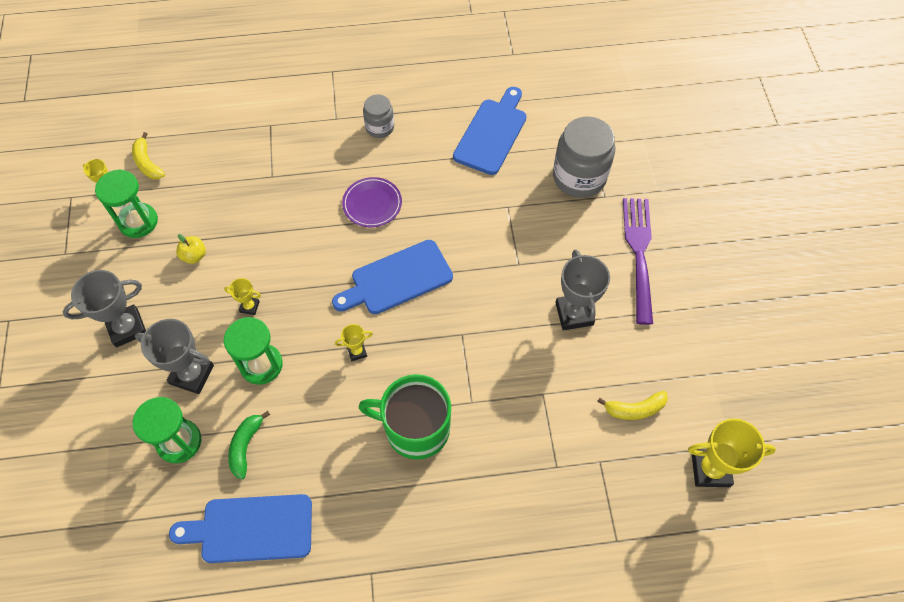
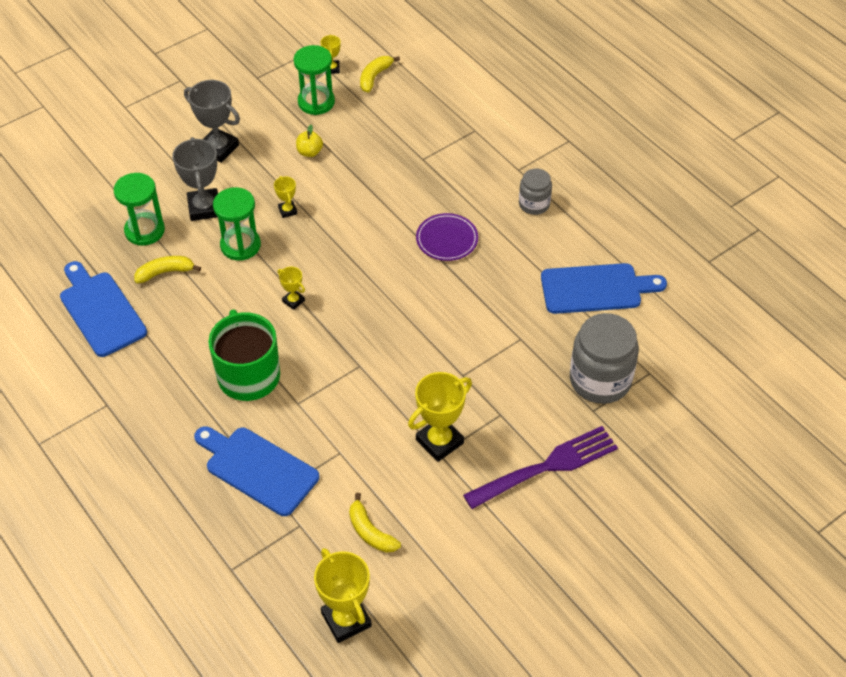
camera: 60 degrees right, 10 degrees down
(245, 446) = (165, 272): green banana -> yellow banana
(397, 279) = (383, 294): blue cutting board -> blue cutting board (258, 469)
(574, 314) = (439, 441): grey trophy -> yellow trophy

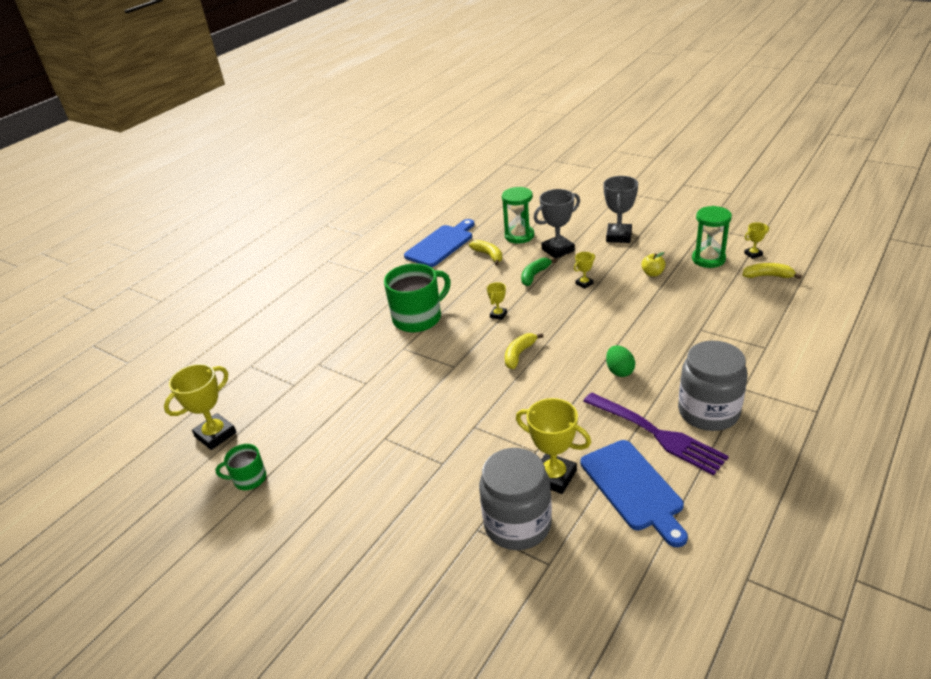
camera: 75 degrees right, 15 degrees down
(240, 245) = (534, 275): green hourglass -> green banana
(258, 469) = (337, 349): blue cutting board -> none
(370, 532) = (297, 422): yellow banana -> yellow banana (519, 354)
(438, 591) = (249, 479): none -> green mug
(439, 441) = (397, 434): yellow trophy -> yellow trophy (554, 476)
(447, 239) = (619, 371): purple plate -> green egg
(534, 204) = (708, 412): grey jar -> grey jar, size x1.80
(545, 468) = (395, 512): purple fork -> purple fork (655, 434)

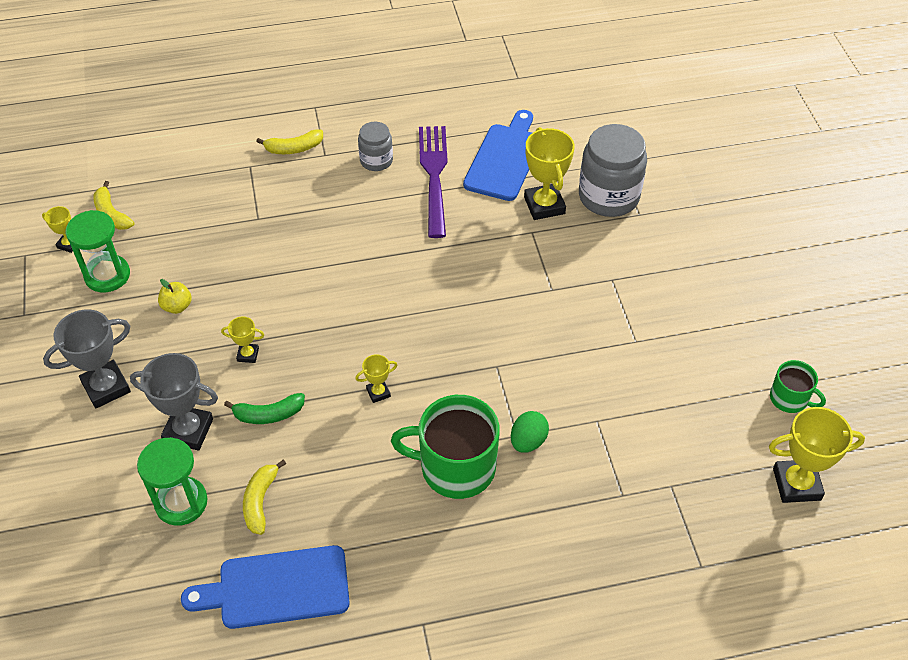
camera: 140 degrees left, 15 degrees up
(519, 354) = (426, 326): yellow banana -> yellow banana (294, 148)
(619, 371) = (377, 239): green egg -> green egg (528, 441)
(708, 412) = (376, 160): grey jar -> grey jar, size x0.55

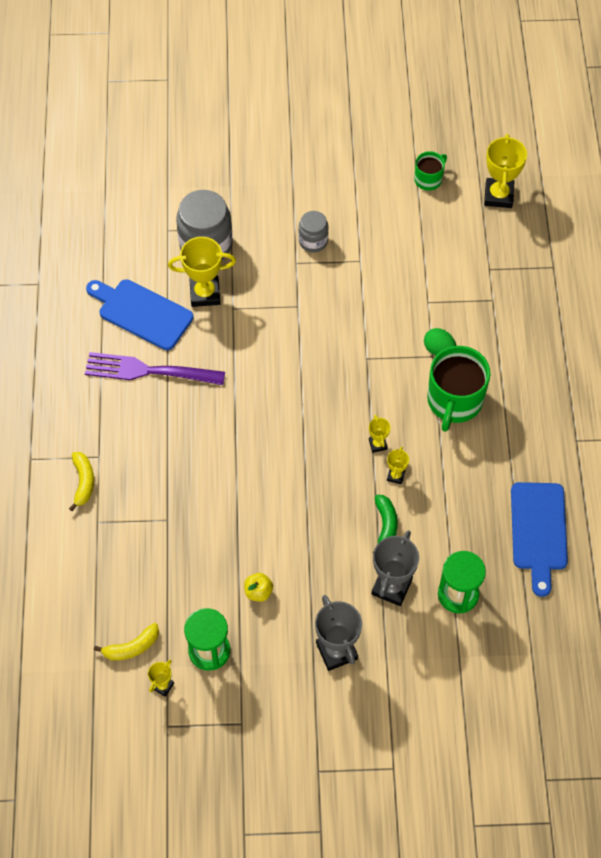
camera: 80 degrees left, 10 degrees up
(248, 355) = (322, 537): yellow trophy -> yellow trophy (396, 476)
(260, 501) = (465, 537): yellow banana -> none
(376, 160) = (118, 414): grey jar -> grey jar (313, 241)

